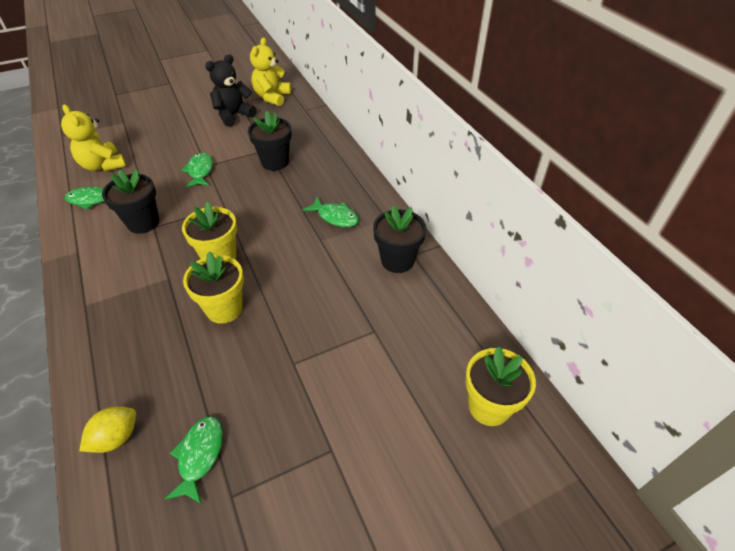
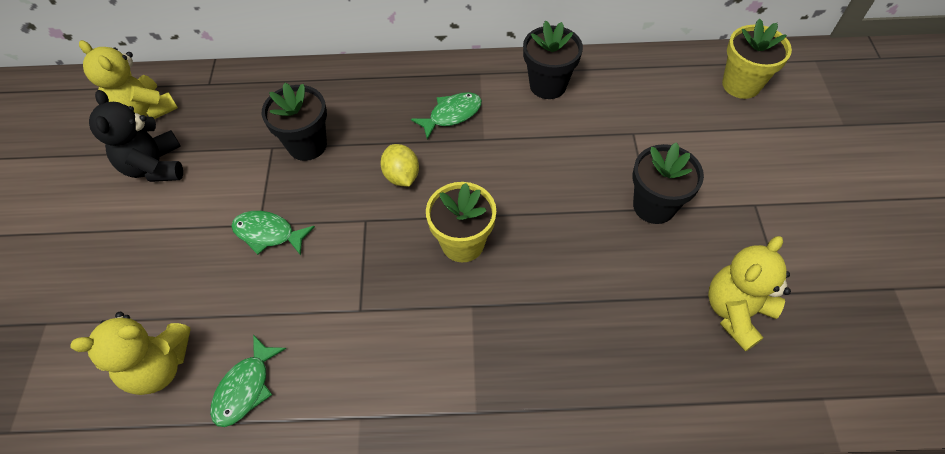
camera: 65 degrees left, 10 degrees up
(116, 437) = (694, 389): yellow lemon -> yellow lemon (401, 176)
(143, 223) = (344, 322): black flower pot -> black flower pot (654, 206)
(199, 456) = (735, 312): green fish -> yellow teddy bear
(224, 309) = (550, 254): yellow flower pot -> none

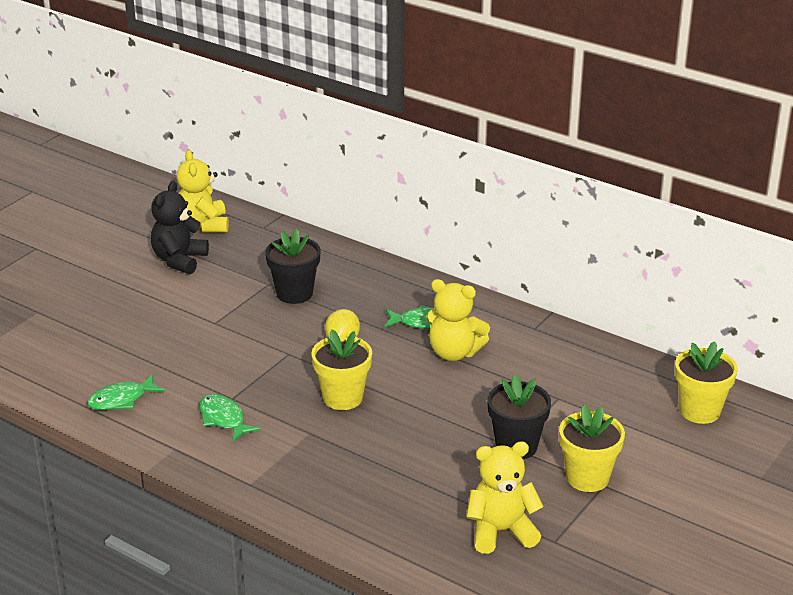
camera: 35 degrees right, 25 degrees down
(159, 366) = (82, 364): yellow teddy bear -> yellow teddy bear (454, 353)
(268, 234) = (215, 330): green fish -> green fish (223, 419)
(548, 85) = (524, 338): black flower pot -> none
(737, 205) = (587, 478): none -> yellow flower pot

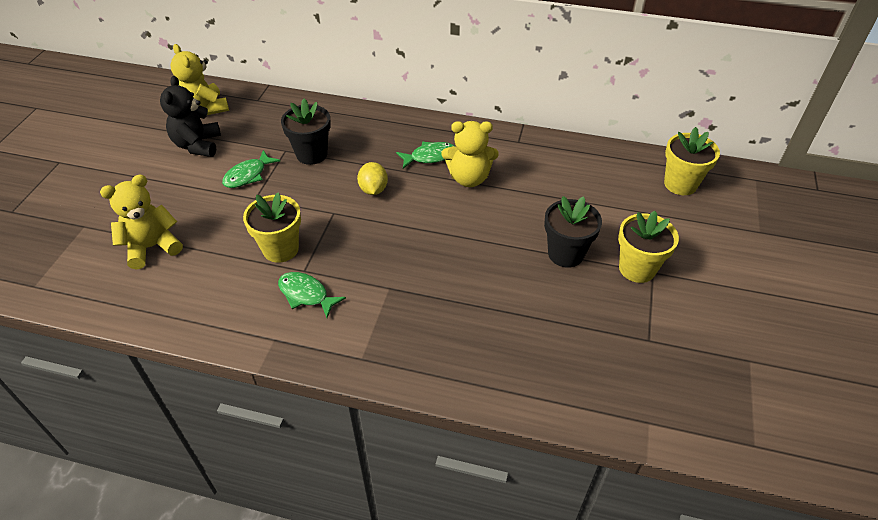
camera: 20 degrees left, 15 degrees up
(121, 400) = (201, 299): green fish -> green fish (248, 175)
(343, 398) = (400, 244): yellow flower pot -> yellow flower pot (280, 249)
(501, 531) = (601, 343): yellow teddy bear -> yellow teddy bear (152, 247)

